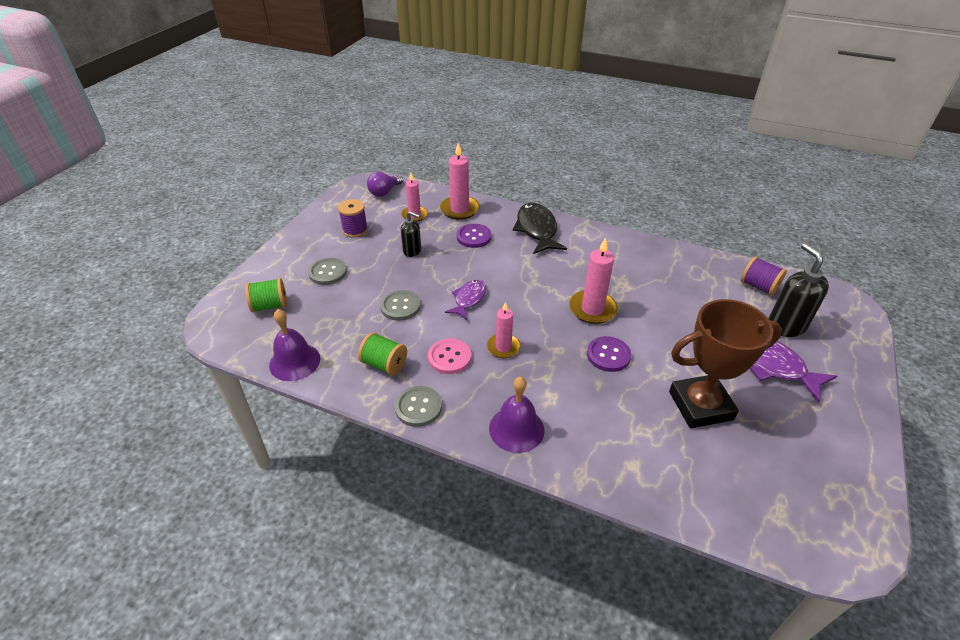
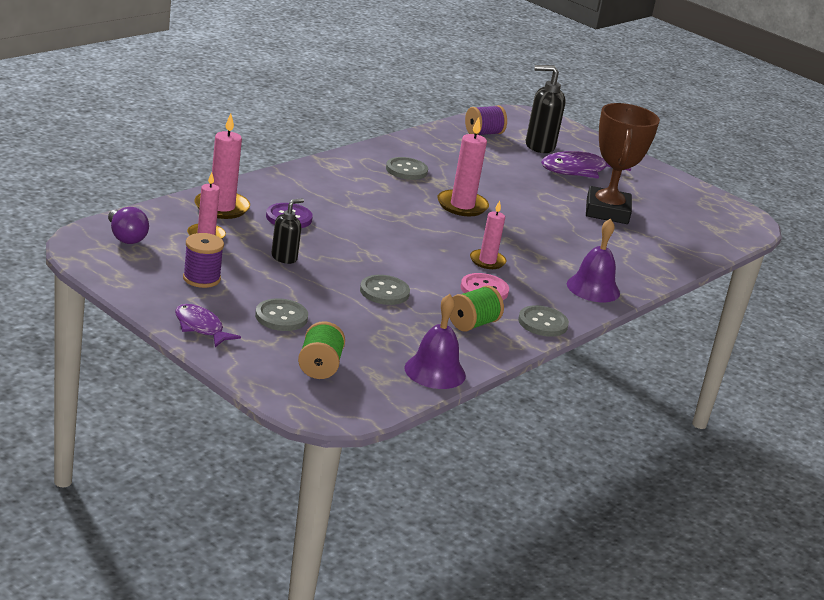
camera: 75 degrees left, 15 degrees down
(469, 299) = (401, 254): purple fish -> purple fish (200, 327)
(537, 230) = (307, 183): black fish -> none
(608, 355) = (528, 222): purple button -> none
(621, 265) = (406, 170): none -> grey button

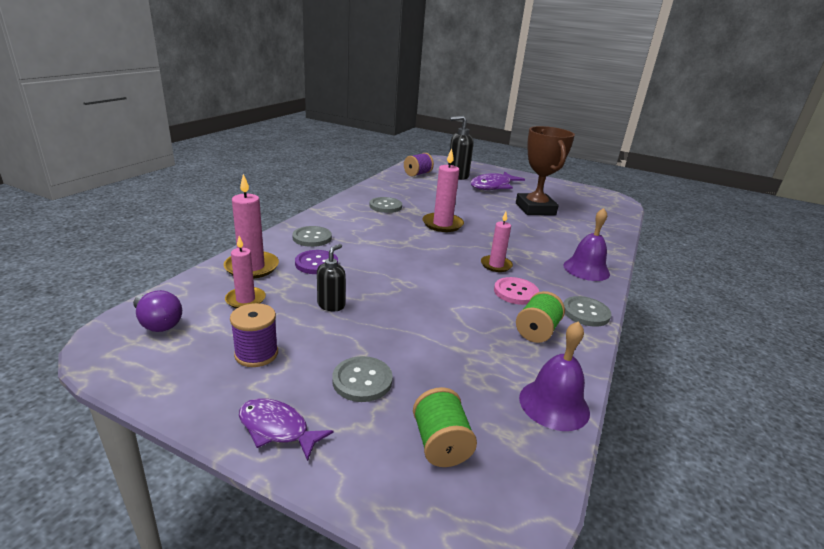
camera: 15 degrees left, 0 degrees up
(384, 292) = (440, 318): grey button -> grey button (312, 238)

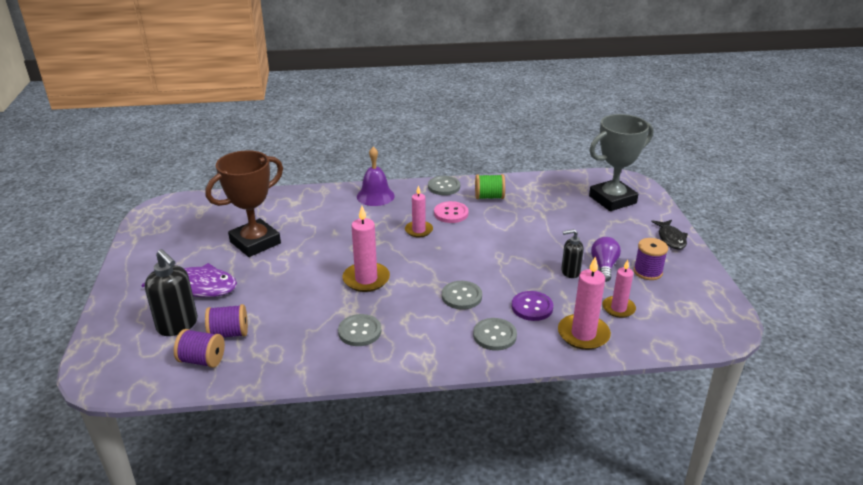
camera: 120 degrees left, 5 degrees up
(158, 323) = (689, 324): purple light bulb -> purple light bulb (604, 266)
(277, 429) = (671, 238): purple fish -> black fish
(362, 380) = (611, 231): grey button -> grey button (461, 296)
(433, 182) = (229, 333): none -> purple spool
(440, 444) = (612, 199): green spool -> grey trophy
(554, 404) = (546, 181): purple bell -> none

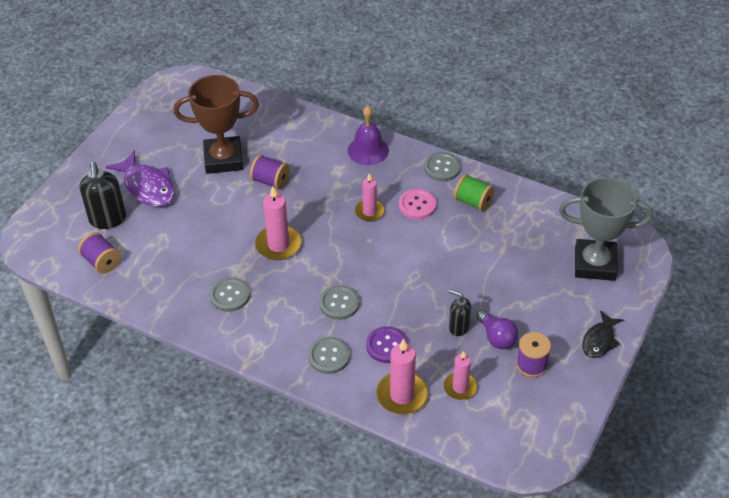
camera: 35 degrees right, 15 degrees up
(229, 333) = (136, 246): purple spool -> purple spool (270, 181)
(604, 266) = (496, 337): purple light bulb -> purple light bulb turned 105 degrees clockwise

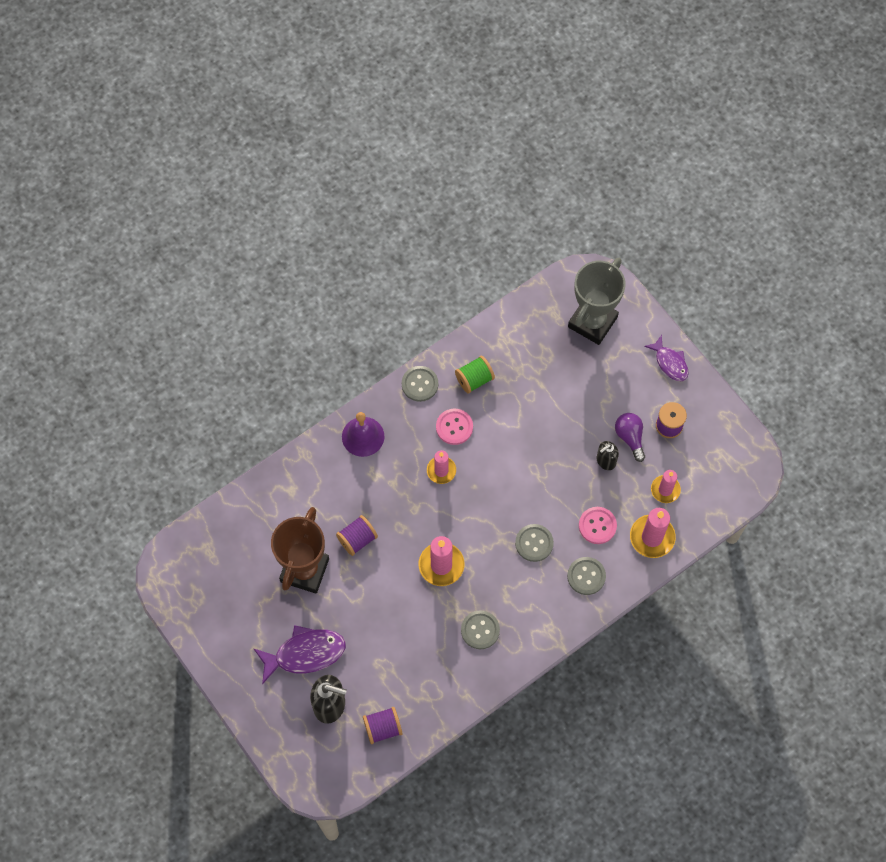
camera: 65 degrees left, 20 degrees up
(387, 345) = (597, 526): purple button -> pink button
(496, 337) = (630, 437): purple light bulb -> purple light bulb turned 105 degrees counterclockwise
(599, 340) = (670, 363): black fish -> purple fish

